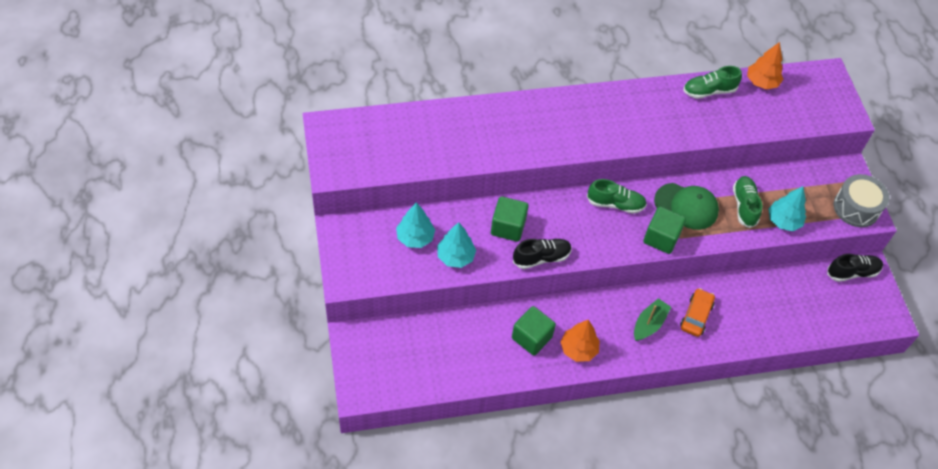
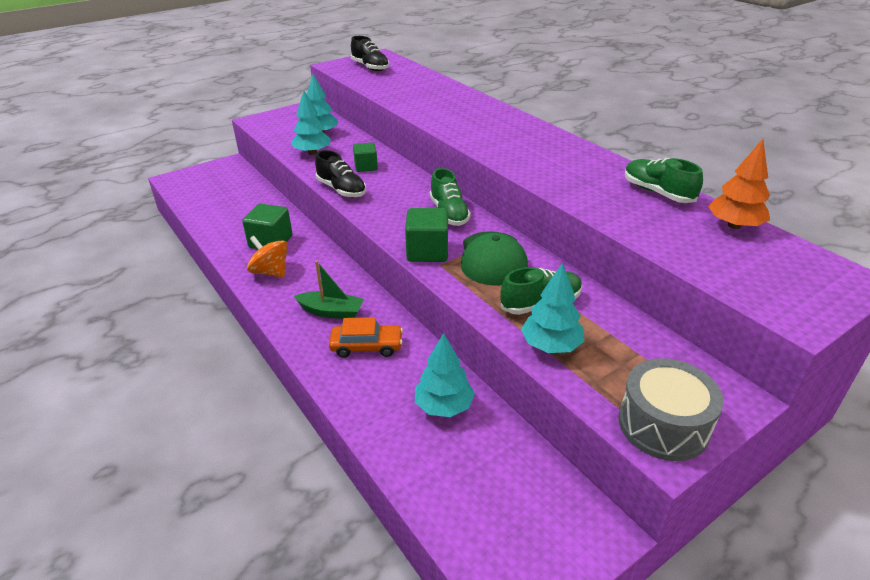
camera: 70 degrees right, 20 degrees down
(508, 227) = (366, 167): green cube -> green cube, size x0.66
(578, 349) = (270, 272): orange tree -> orange spinning top
(766, 296) = (444, 406): none -> turquoise tree
(852, 272) = (570, 505): black shoe -> black shoe (370, 67)

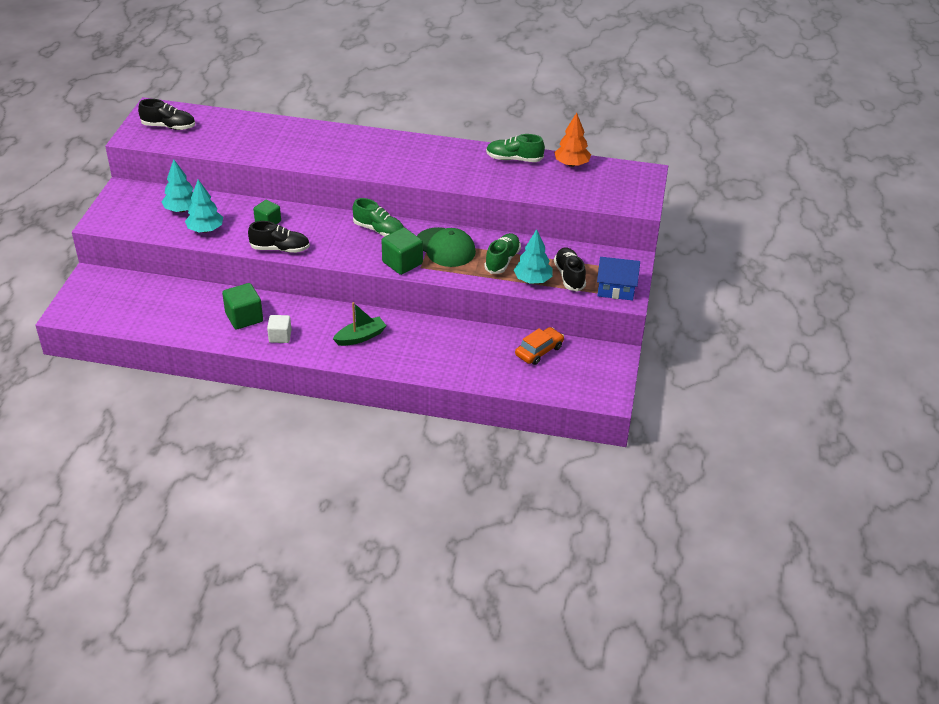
camera: 45 degrees left, 5 degrees up
(270, 272) = (280, 336): orange spinning top -> white cube
(366, 346) = (411, 343): orange car -> orange car (539, 351)
(444, 406) = (492, 347): turquoise tree -> none
(608, 368) = (569, 276): none -> black shoe
(663, 424) = (616, 289): grey drum -> blue house

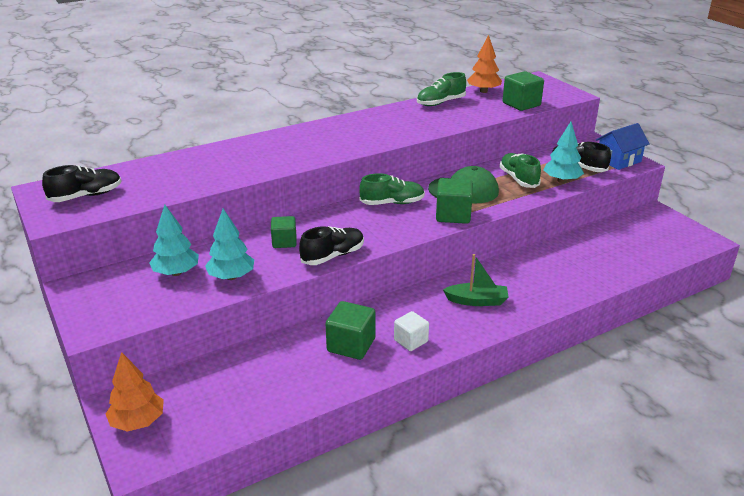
camera: 40 degrees left, 10 degrees down
(87, 292) = (138, 422): none -> orange tree
(360, 337) = (477, 301): green boat -> green boat turned 75 degrees clockwise
(539, 351) = (611, 237): orange car -> none
(575, 193) = (521, 104): none -> green cube

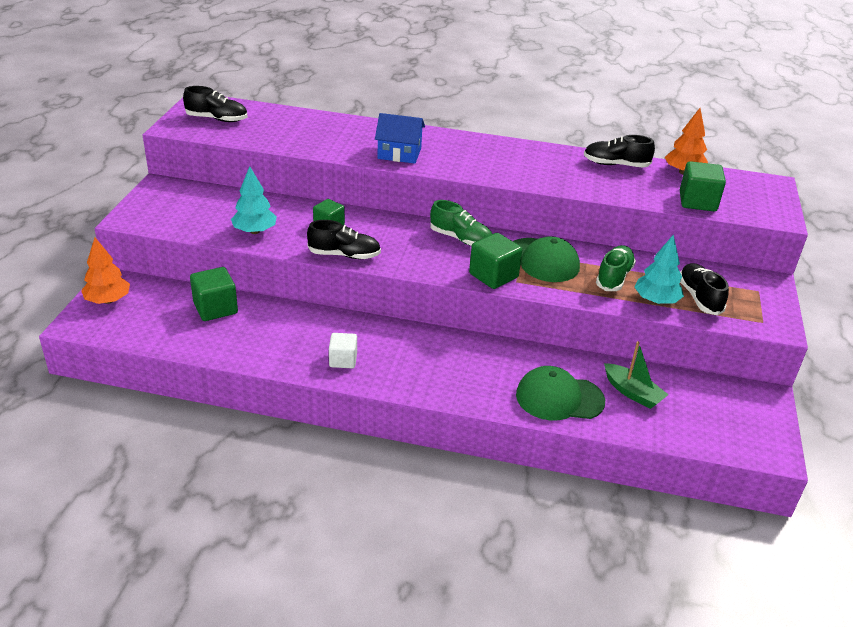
camera: 40 degrees right, 5 degrees up
(176, 272) = (227, 209): turquoise tree -> none
(351, 345) = (298, 336): green cube -> green cube (215, 308)
(440, 103) = (616, 165): green shoe -> black shoe
(477, 301) = (443, 364): green boat -> green boat (632, 393)
(571, 278) = (559, 398): none -> green cap
(618, 160) = (760, 314): blue house -> blue house (399, 153)

